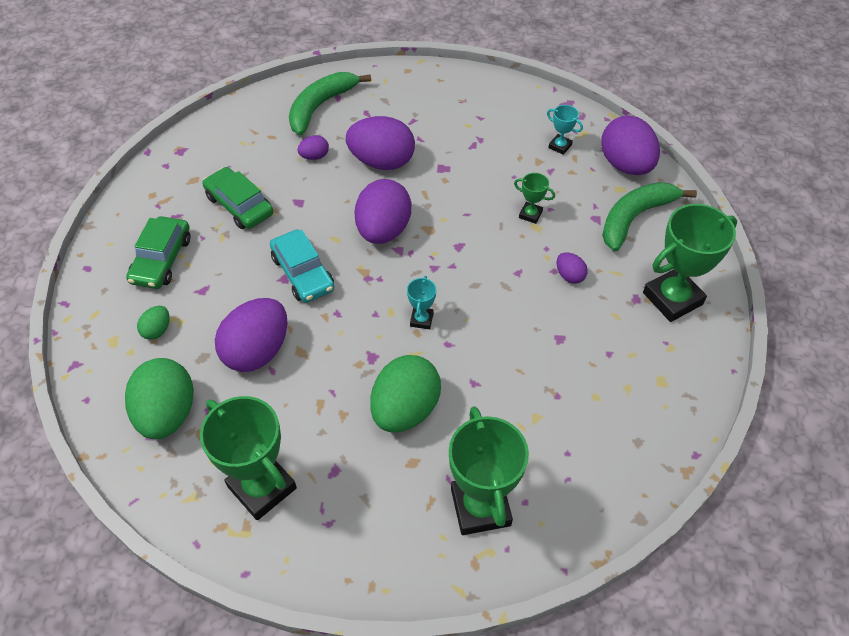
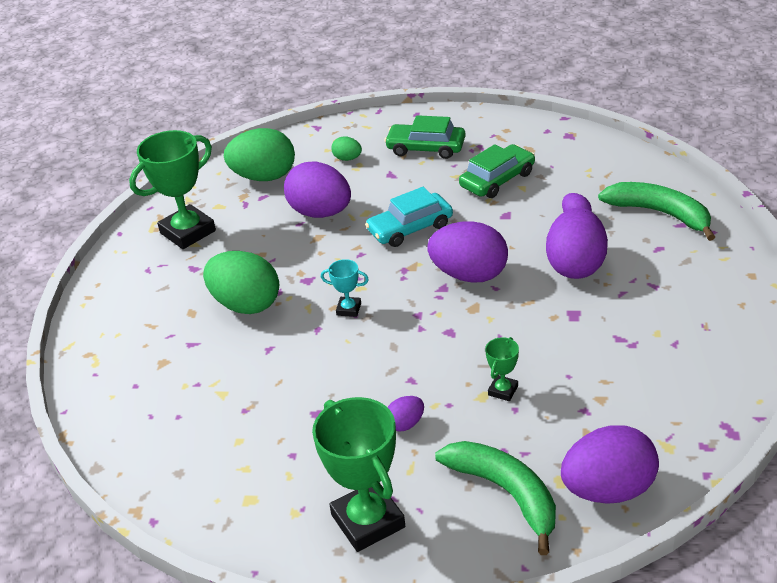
camera: 95 degrees right, 15 degrees down
(480, 507) = (138, 356): green trophy -> none
(560, 146) = (634, 420): turquoise trophy -> none

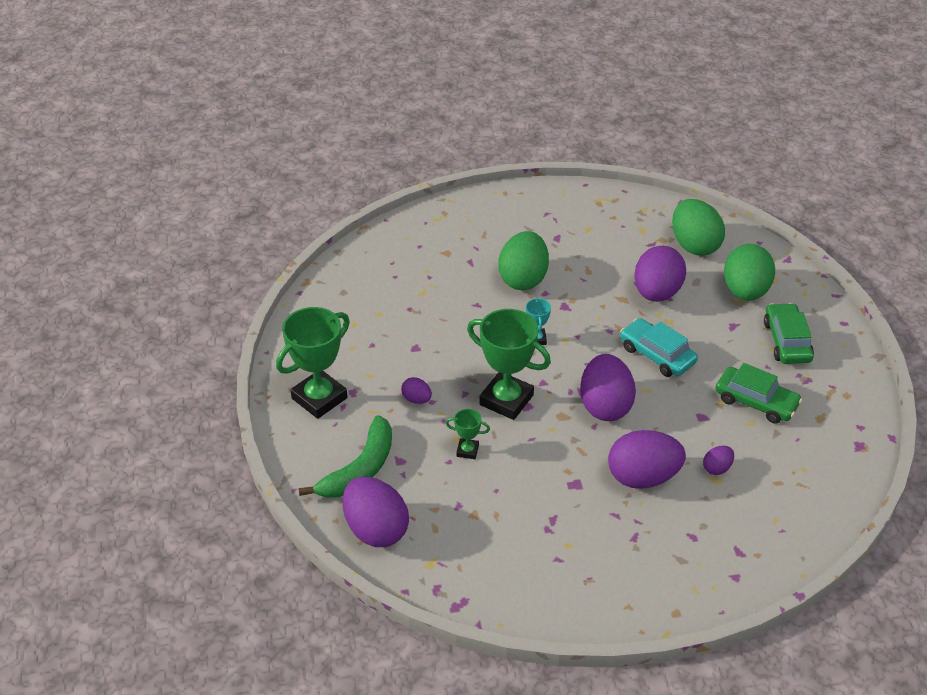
camera: 70 degrees right, 5 degrees up
(188, 232) = (601, 221): green trophy -> green trophy (506, 400)
(347, 159) = (745, 291): green egg -> green egg, size x2.15
(660, 213) = (750, 533): green banana -> none

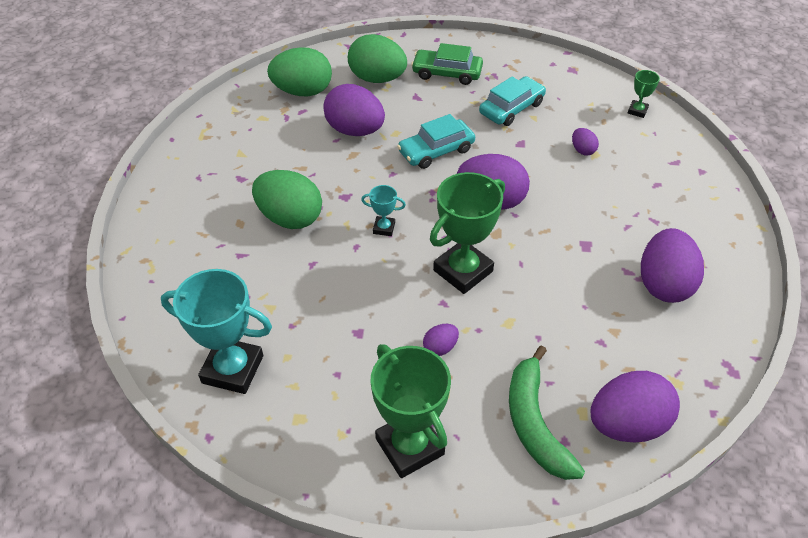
camera: 75 degrees left, 5 degrees up
(358, 288) = (232, 369): none -> turquoise trophy
(360, 469) = (534, 423): green banana -> green banana turned 150 degrees counterclockwise
(467, 451) = (527, 318): green trophy -> green trophy (637, 111)
(643, 477) = (585, 197): purple egg -> purple egg (664, 284)
(756, 402) = (511, 108): green car -> turquoise car

